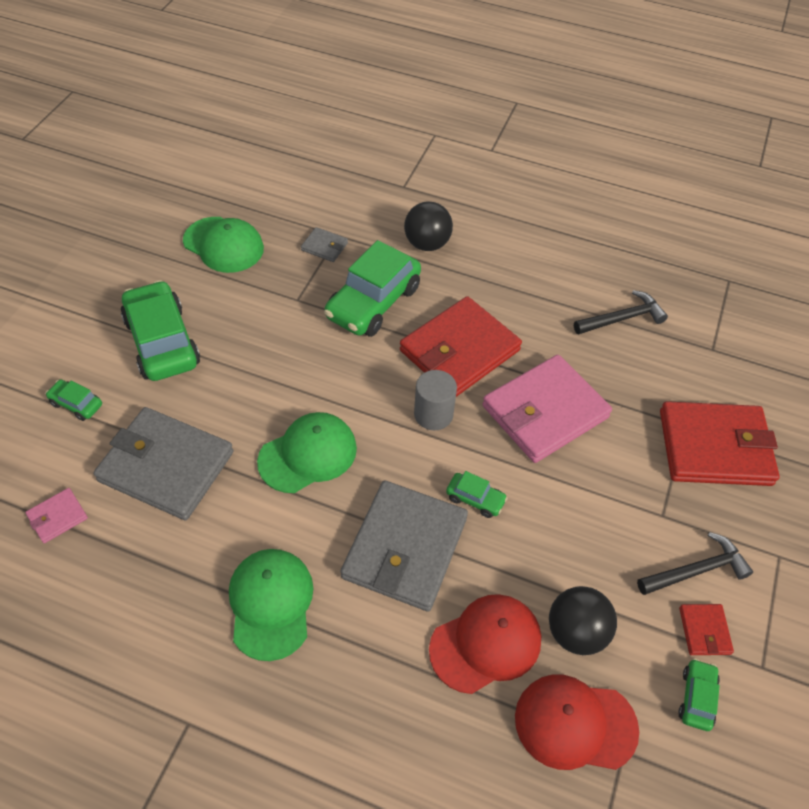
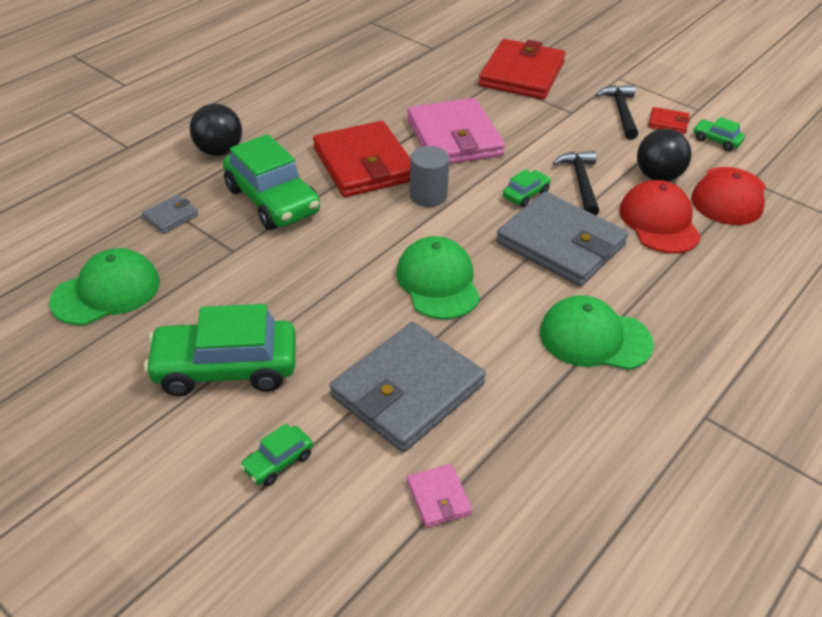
camera: 70 degrees left, 10 degrees down
(622, 318) = (379, 76): black hammer -> black hammer (581, 182)

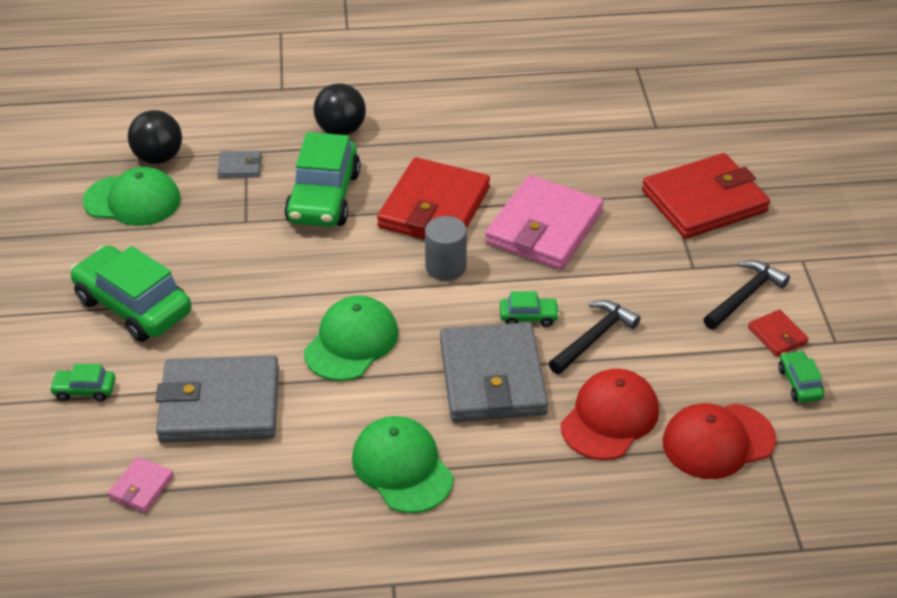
camera: 45 degrees right, 0 degrees up
(658, 176) = (677, 378): black ball -> black ball (158, 158)

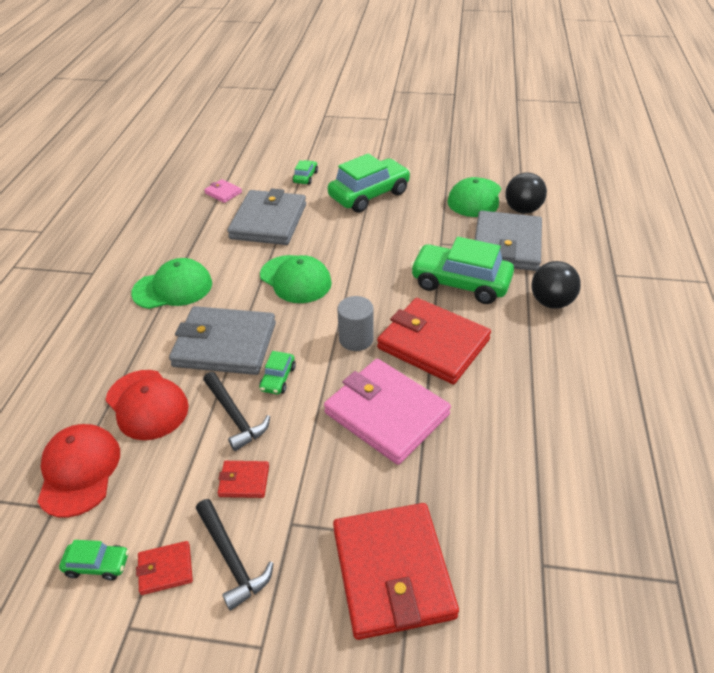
camera: 105 degrees right, 0 degrees up
(240, 167) = (506, 245): grey wallet -> grey wallet, size x2.32
(666, 309) = (244, 481): none -> red wallet

